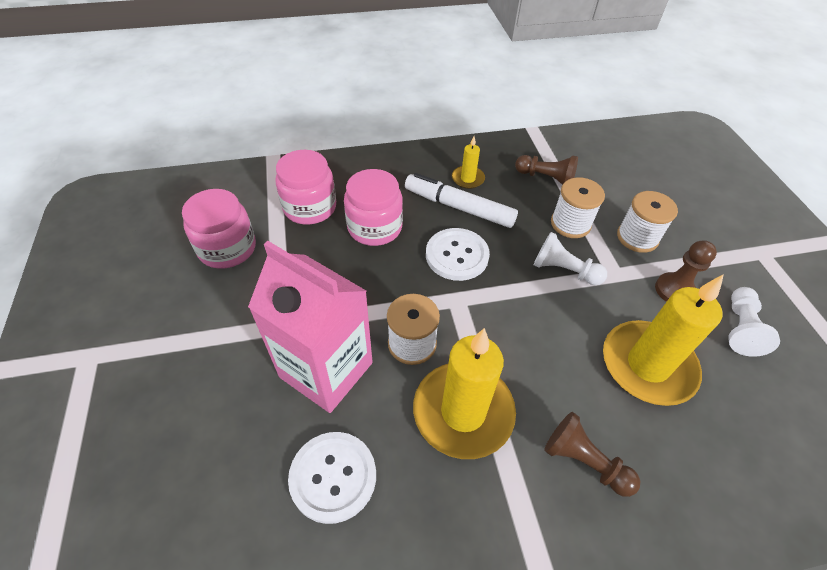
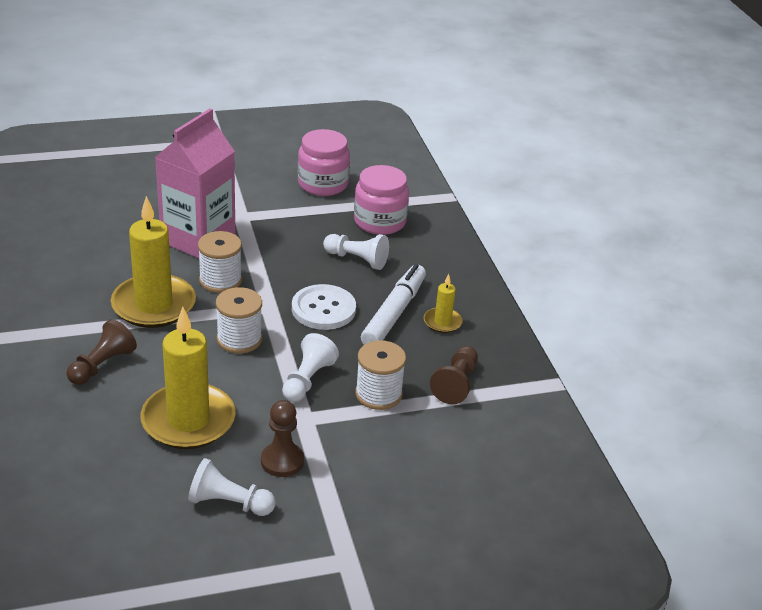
camera: 85 degrees right, 15 degrees down
(333, 477) = (112, 245): white button -> none
(374, 227) = (357, 259): pink jar -> white pawn
(637, 237) = (362, 446): white spool -> white spool (239, 339)

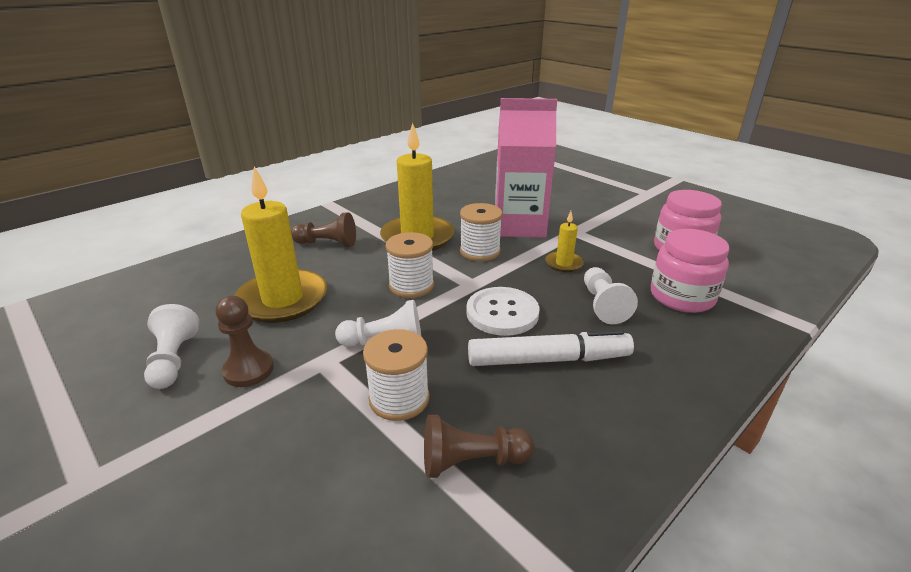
camera: 65 degrees right, 5 degrees down
(442, 322) = (577, 403): yellow candle -> yellow candle (564, 263)

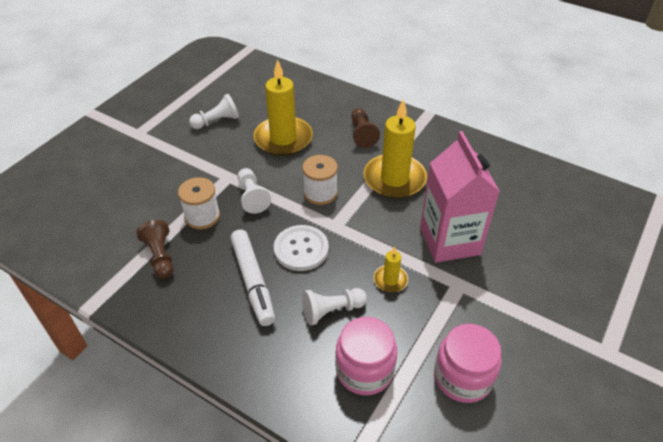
camera: 75 degrees right, 15 degrees up
(248, 370) = (214, 151): brown pawn -> none
(480, 251) = (388, 221): white spool -> none

